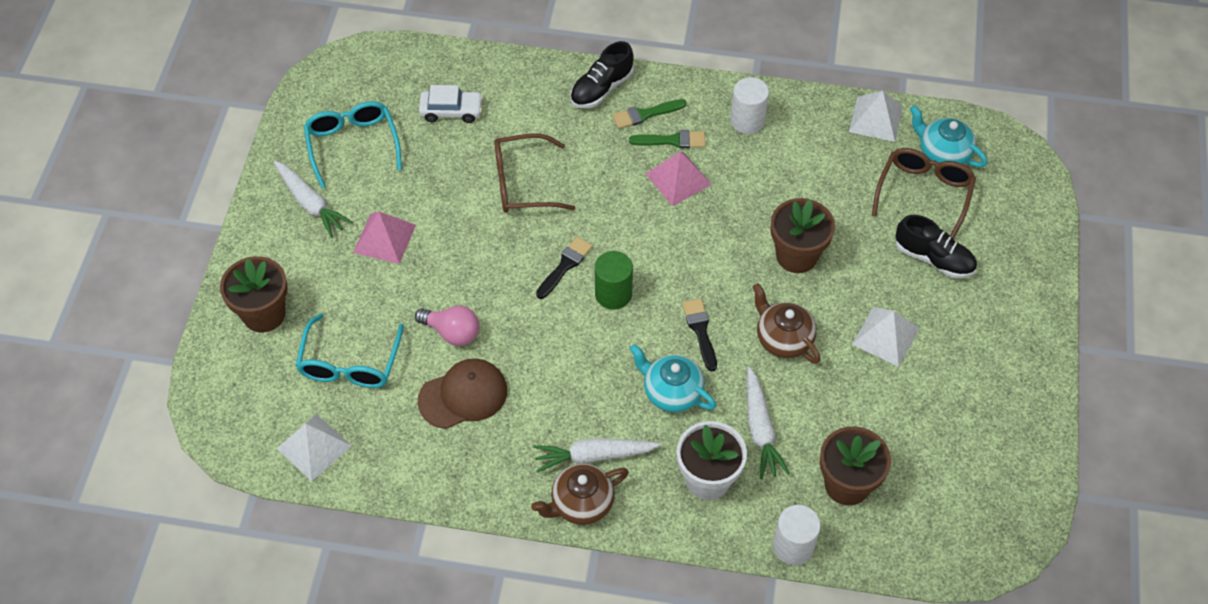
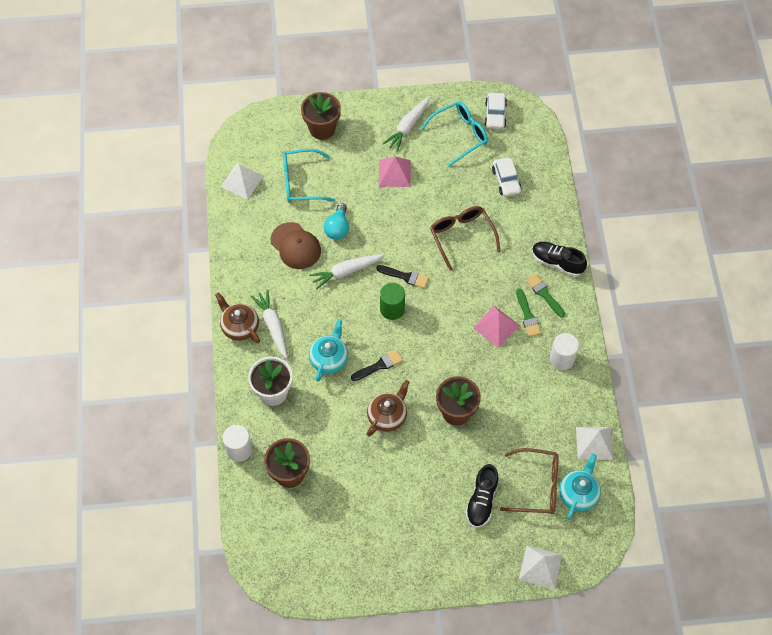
camera: 75 degrees right, 5 degrees up
(336, 96) = (495, 115): none -> white car
(452, 332) = (337, 228): pink light bulb -> turquoise light bulb
(760, 429) = (316, 415): white carrot -> white carrot (346, 272)
(886, 336) = (408, 479): white pyramid -> white pyramid (540, 567)

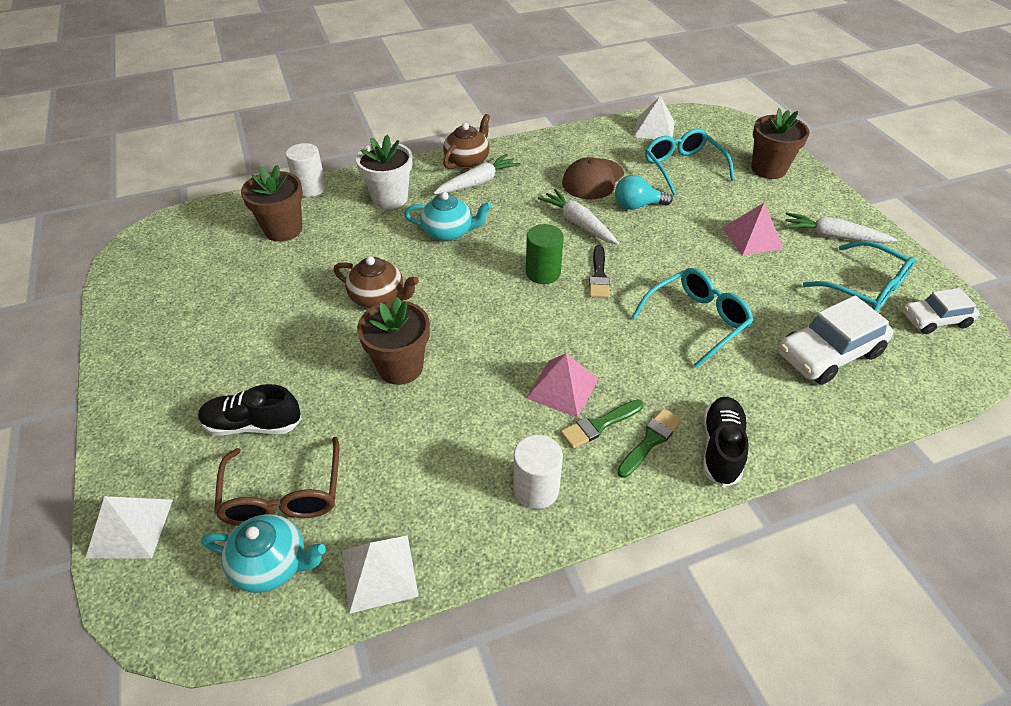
camera: 75 degrees right, 15 degrees down
(379, 365) = (453, 276): black brush -> none
(461, 236) = (697, 320): brown glasses -> turquoise glasses
(506, 181) = (828, 353): white car -> white car, size x1.58

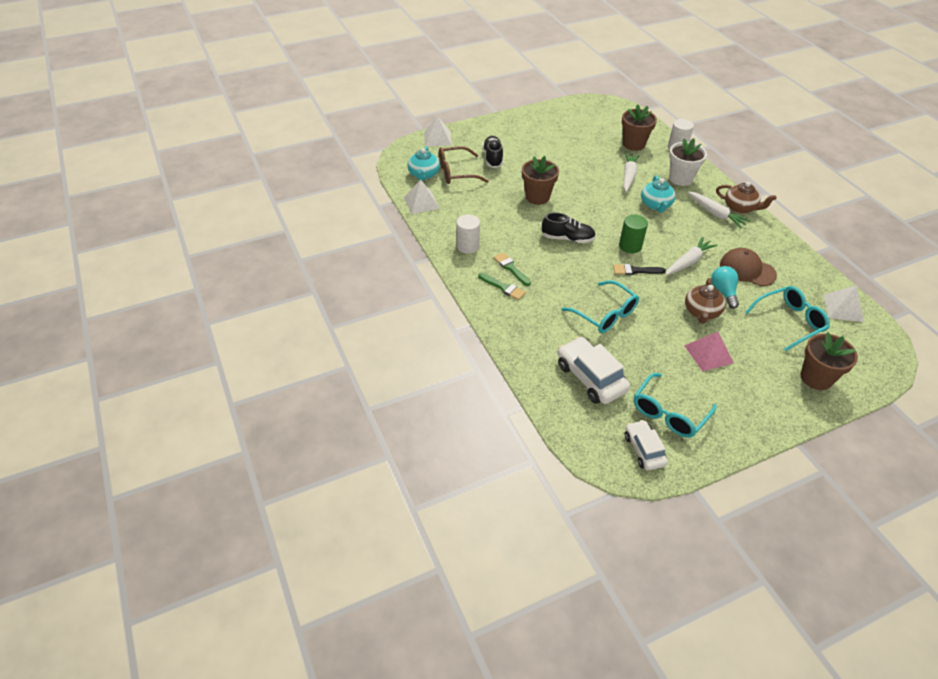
camera: 85 degrees right, 0 degrees up
(378, 297) = (587, 184): brown teapot -> brown teapot (701, 312)
(562, 388) = (535, 255): pink pyramid -> none
(721, 448) = (502, 315): black shoe -> black shoe (567, 238)
(833, 236) = (730, 406): white carrot -> white carrot (628, 176)

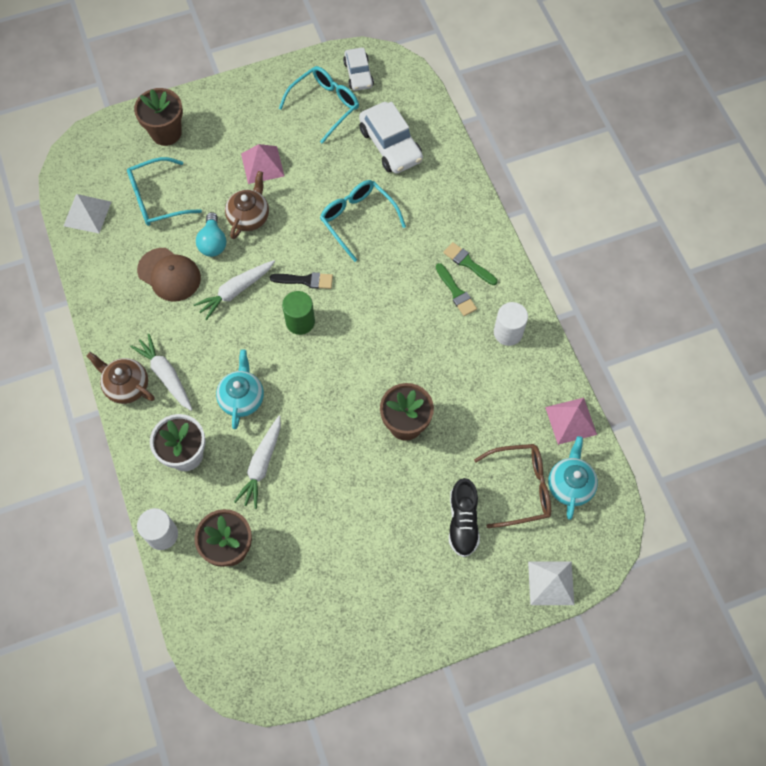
camera: 175 degrees left, 20 degrees up
(421, 202) = (571, 420): white pyramid -> pink pyramid
(567, 238) = (377, 339): black shoe -> none

